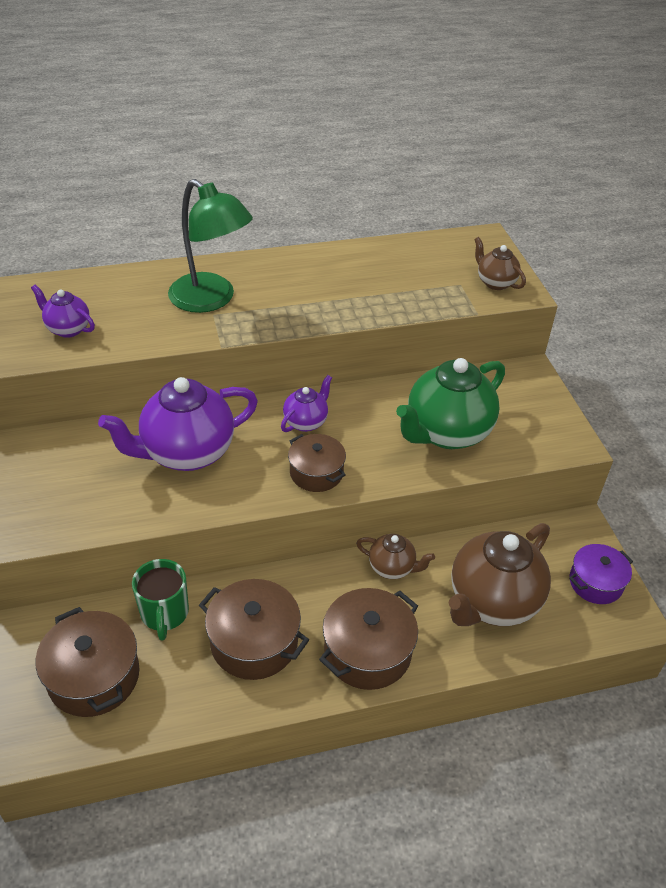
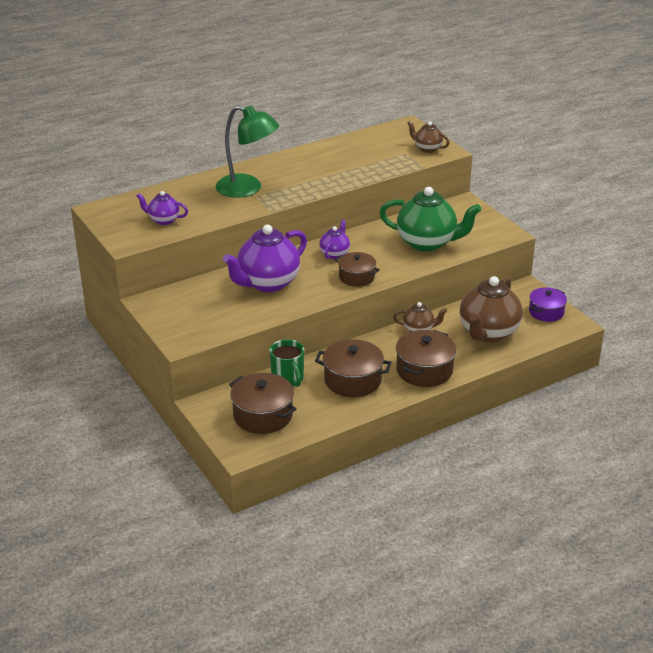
camera: 15 degrees left, 10 degrees down
(446, 433) = (427, 243): green teapot -> green teapot turned 105 degrees counterclockwise

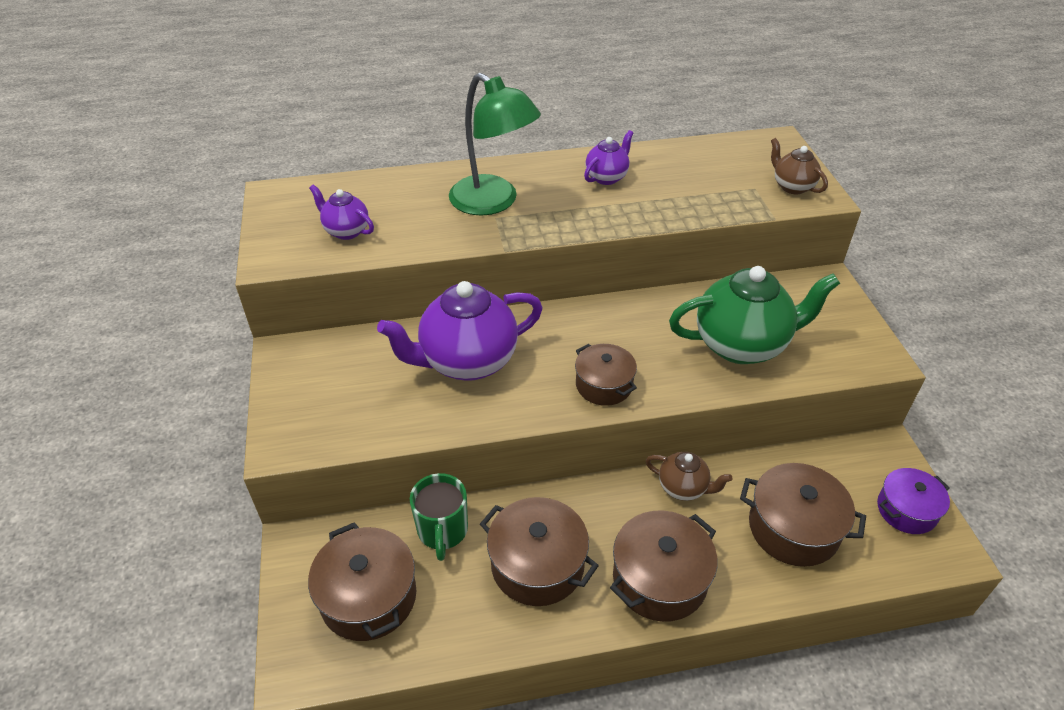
camera: 20 degrees right, 10 degrees up
(335, 254) = (591, 331): purple teapot -> purple teapot (607, 177)
(427, 243) = (742, 345): green teapot -> green teapot turned 45 degrees counterclockwise
(488, 333) = (793, 528): brown teapot -> brown pot

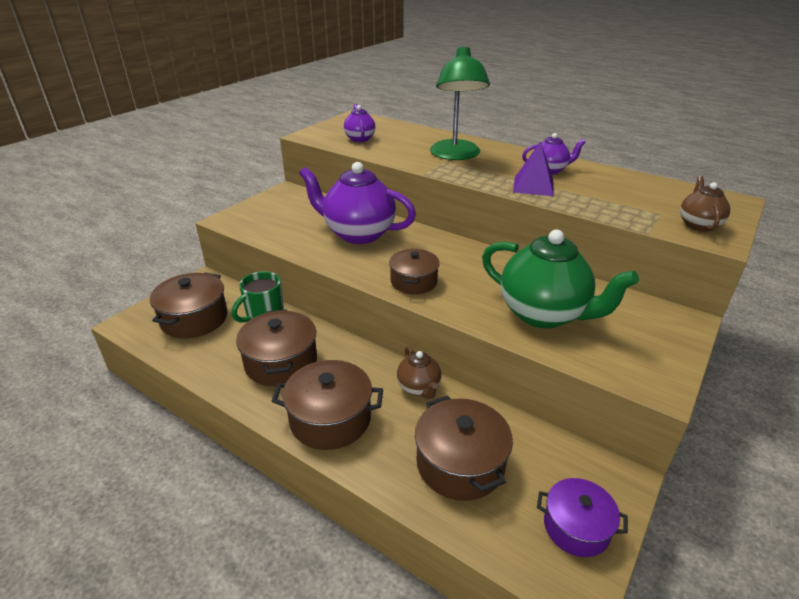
camera: 45 degrees right, 10 degrees down
(623, 209) = (533, 186): none -> purple pyramid

